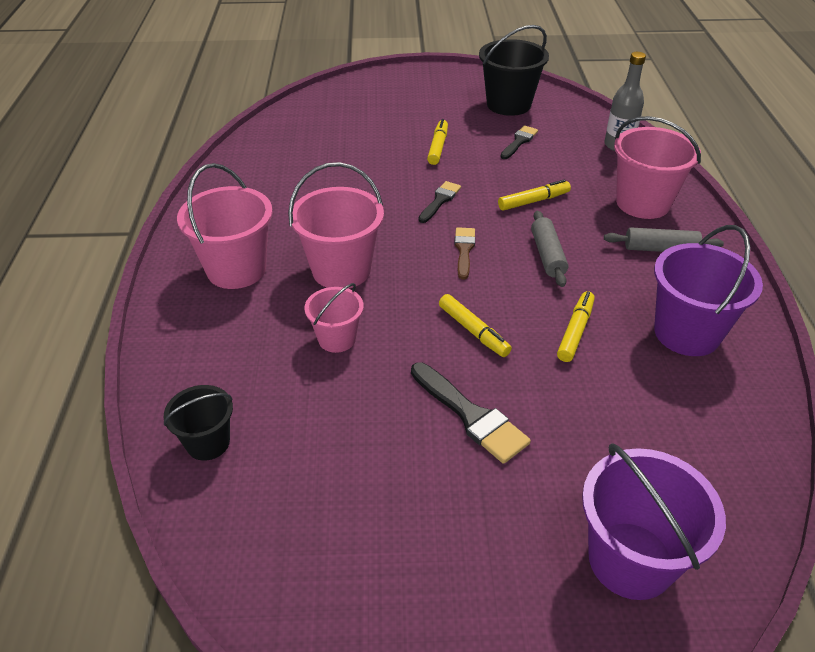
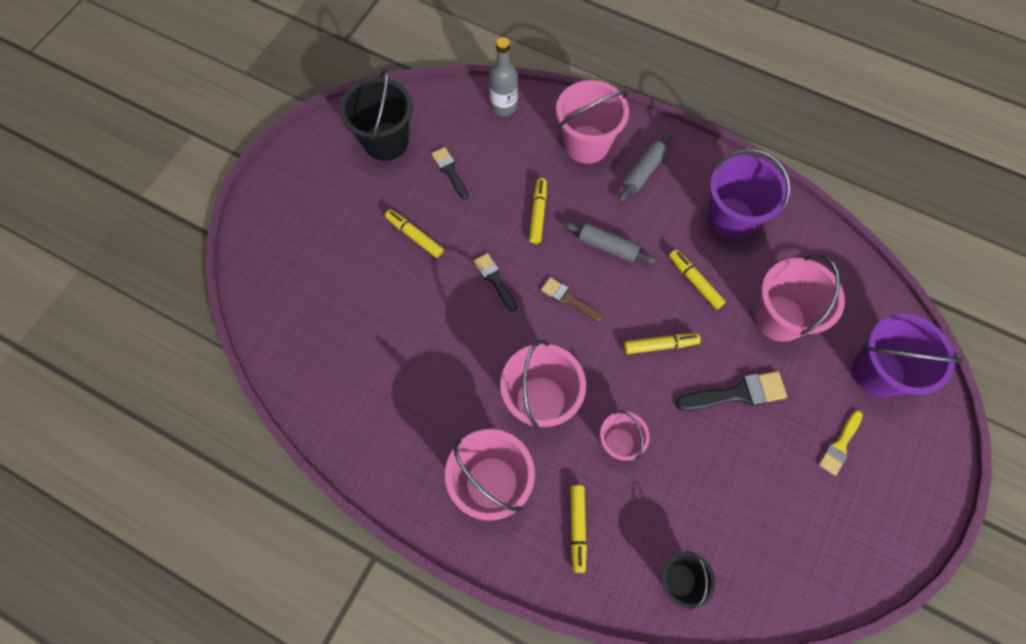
camera: 60 degrees left, 25 degrees up
(224, 341) = (577, 528): none -> yellow marker
(484, 549) = (840, 445): none -> yellow brush
(605, 422) = (779, 318): none -> pink bucket

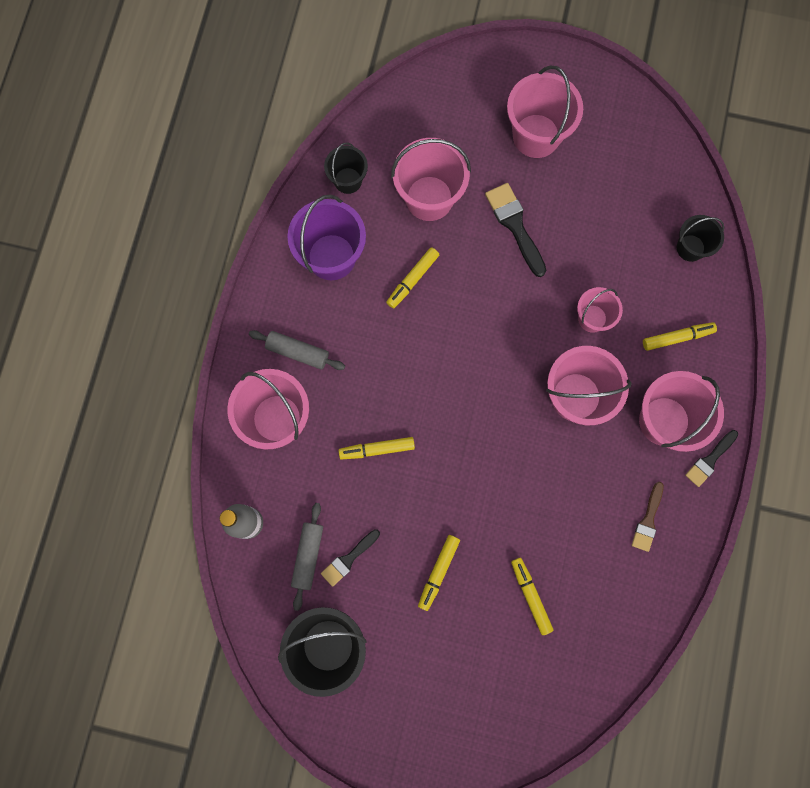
camera: 105 degrees left, 10 degrees up
(494, 279) = (464, 474): black brush -> black brush (710, 460)
(568, 299) = (465, 395): brown brush -> brown brush (648, 520)
(608, 246) = (396, 369): grey rolling pin -> grey rolling pin (308, 556)
(660, 345) = (488, 300): yellow marker -> yellow marker (530, 595)
(809, 249) = (348, 180): none -> black bucket
(840, 445) = (536, 136): yellow brush -> pink bucket
(878, 372) = (458, 110): purple bucket -> none

